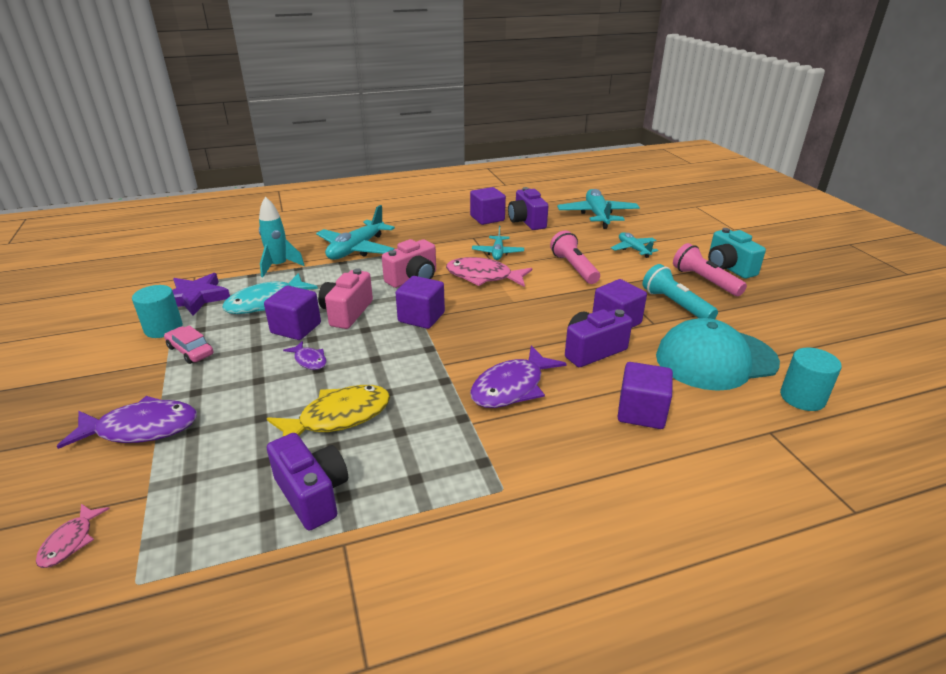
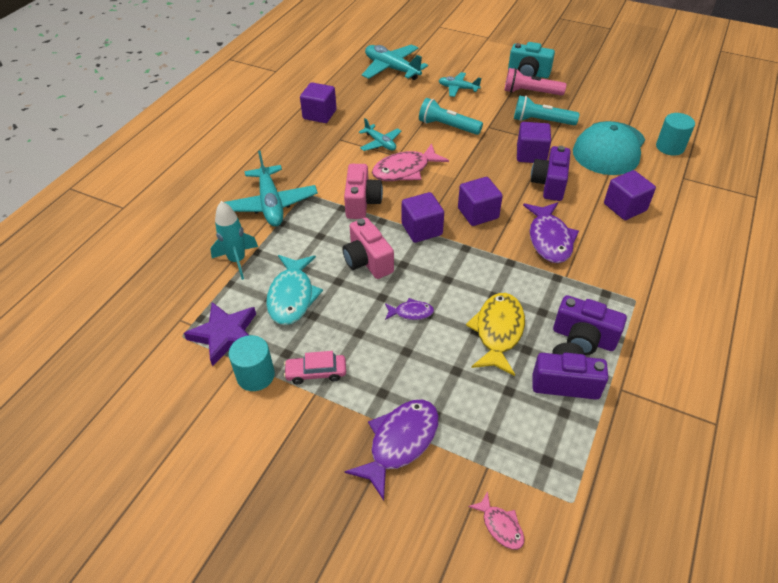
camera: 45 degrees left, 15 degrees up
(296, 328) = (356, 298): purple cube -> purple cube (478, 213)
(526, 222) = (353, 102): purple camera -> purple camera (583, 338)
(574, 268) = (447, 126): pink flashlight -> turquoise flashlight

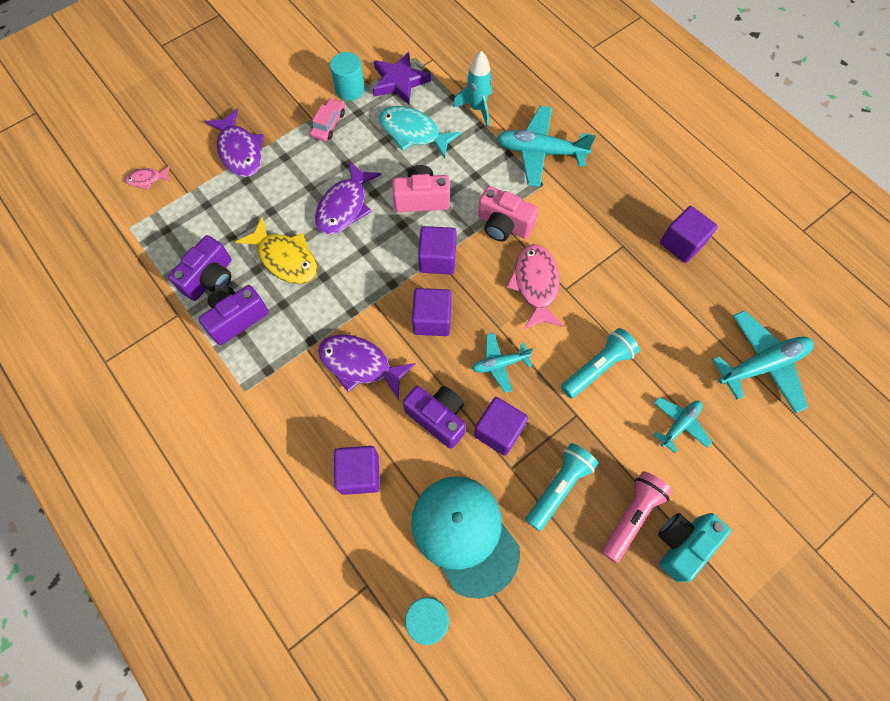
camera: 115 degrees right, 20 degrees up
(380, 143) = (596, 282): turquoise plane -> turquoise plane (499, 364)
(411, 312) = (344, 206): purple fish -> purple fish, size x1.95

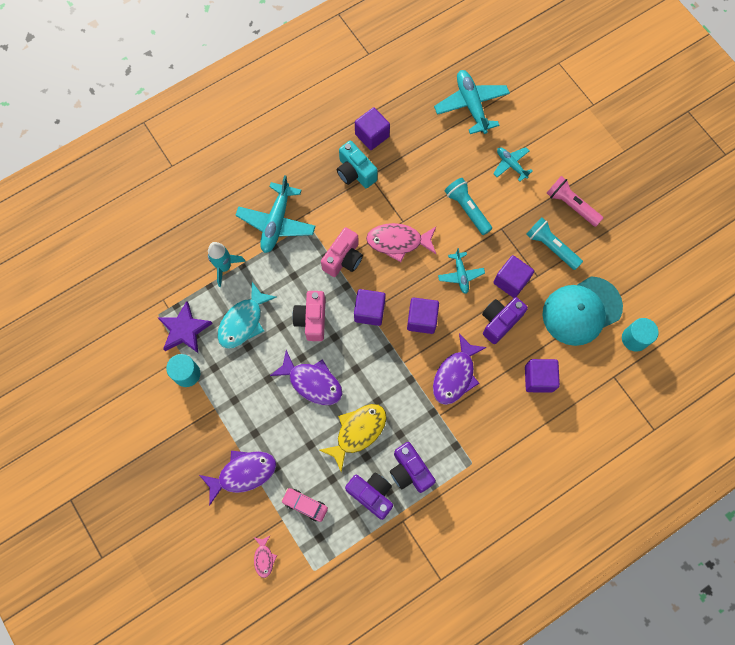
camera: 85 degrees left, 5 degrees up
(328, 124) = (224, 394): pink car -> pink car (305, 505)
(682, 544) = (589, 179): turquoise camera -> turquoise camera (355, 172)

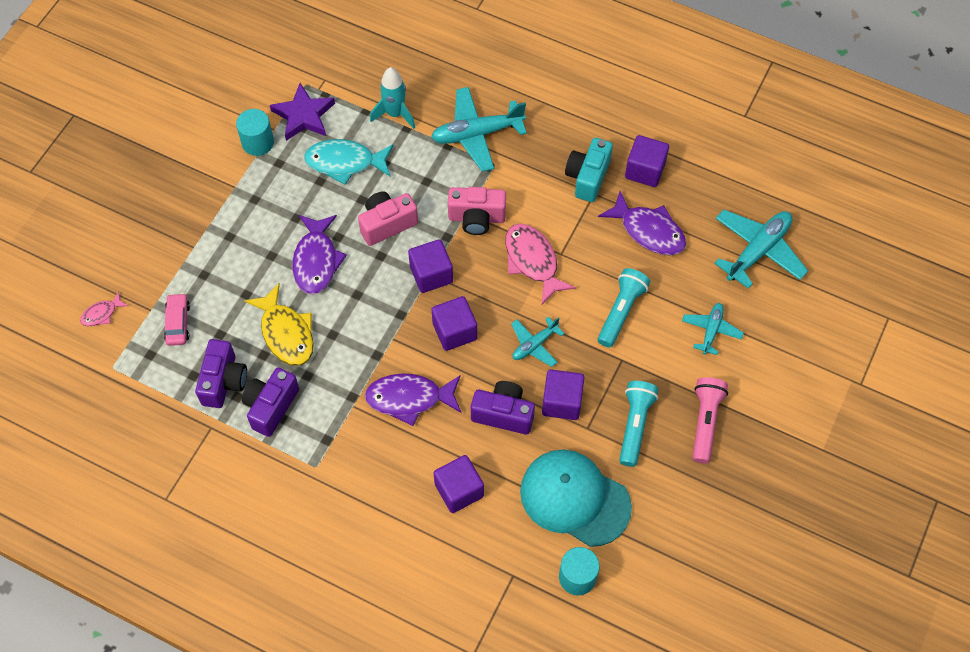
camera: 60 degrees right, 10 degrees down
(243, 473) = (180, 248): purple fish -> purple fish (648, 231)
(358, 432) = (286, 333): yellow fish -> yellow fish turned 45 degrees clockwise

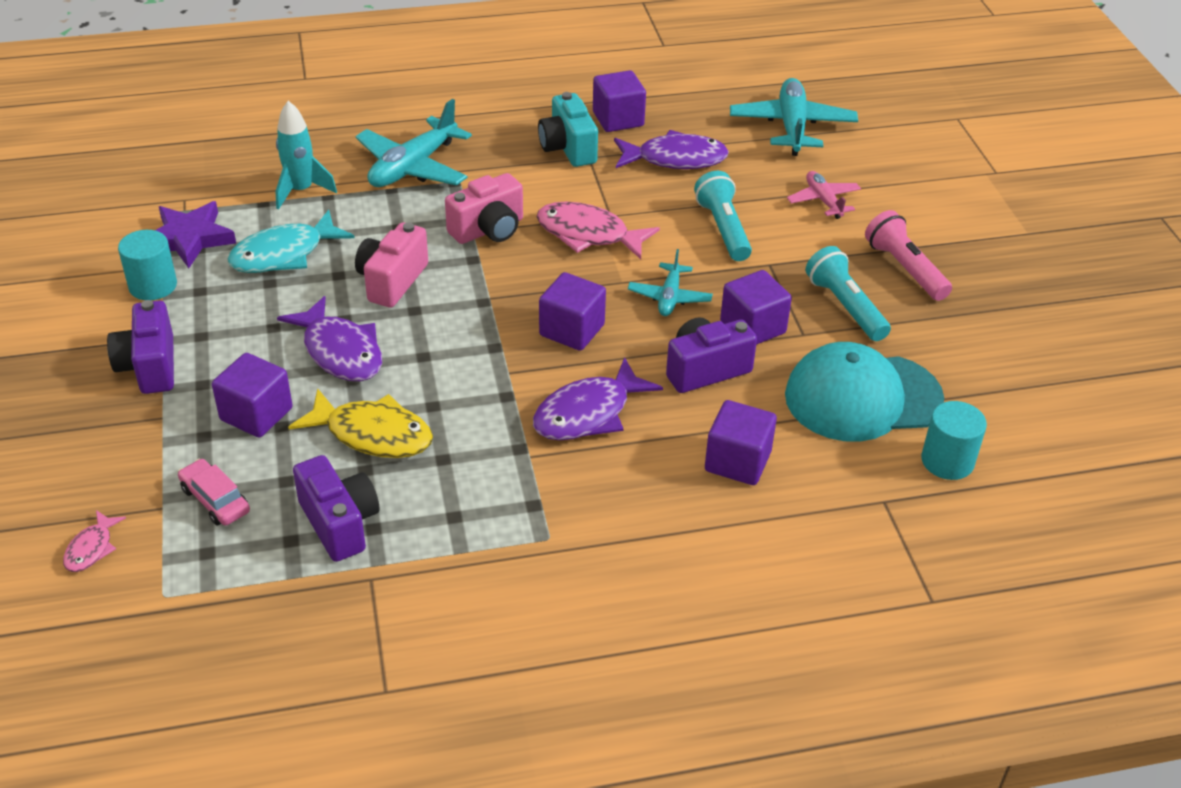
camera: 40 degrees left, 20 degrees down
(271, 406) = (429, 513): purple camera -> purple camera (149, 366)
(431, 274) = (491, 297): purple cube -> purple cube (256, 414)
(711, 330) = (823, 200): turquoise plane -> pink plane

